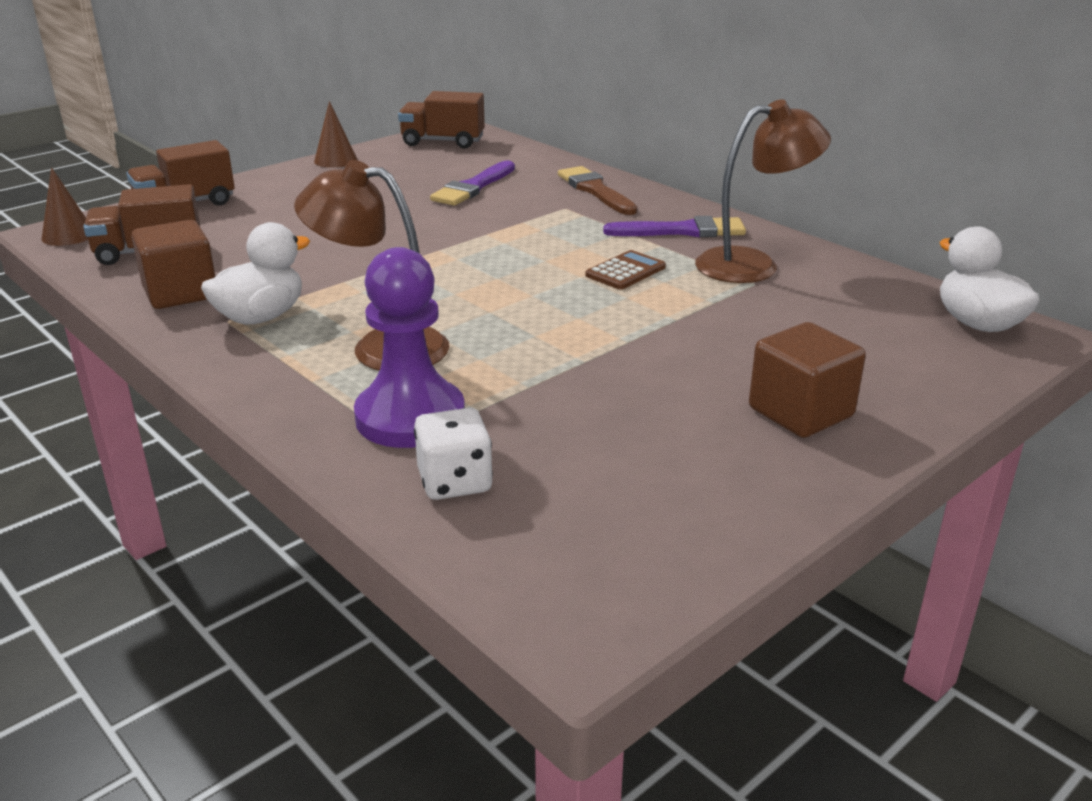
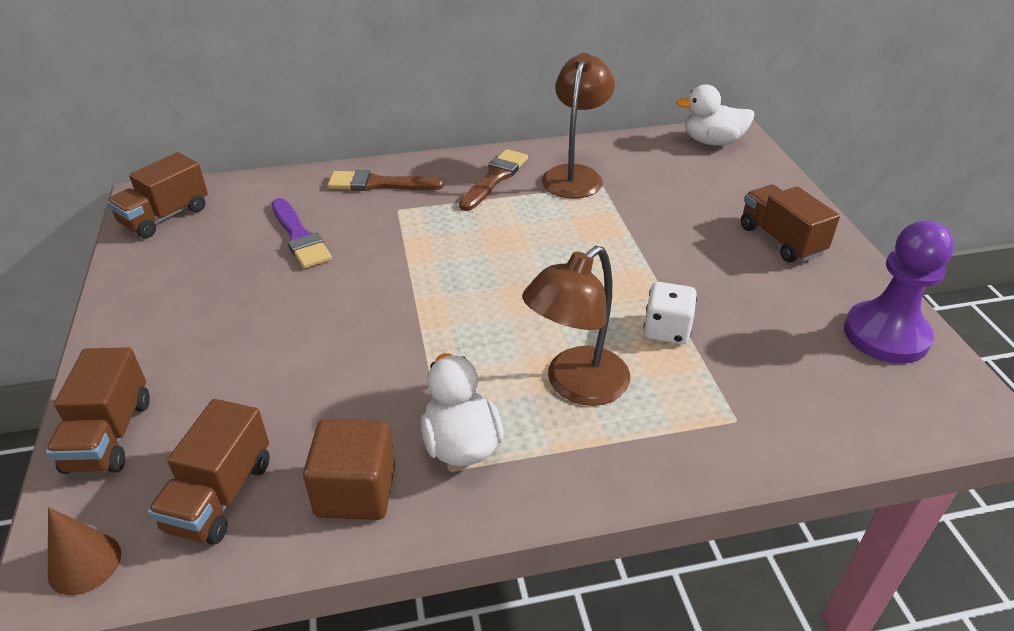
camera: 60 degrees left, 10 degrees up
(335, 160) = (121, 293): brown cone -> none
(410, 417) = (700, 404): purple pawn -> purple pawn (886, 335)
(454, 481) = (801, 410): white dice -> white dice (666, 330)
(625, 271) = (540, 226): brown calculator -> none
(682, 231) = (494, 178): purple brush -> brown brush
(800, 412) = (780, 240): brown cube -> brown truck

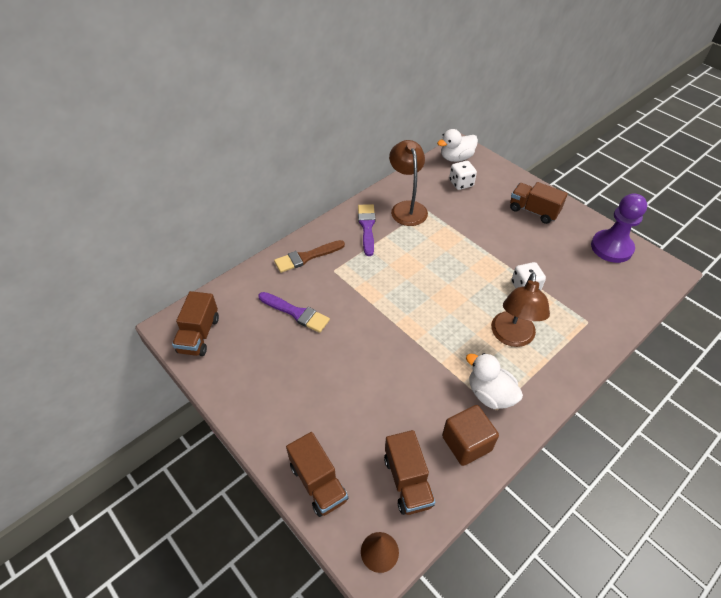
camera: 30 degrees left, 10 degrees up
(494, 178) = (367, 227): brown brush -> purple brush
(689, 172) = (461, 183): none -> white dice

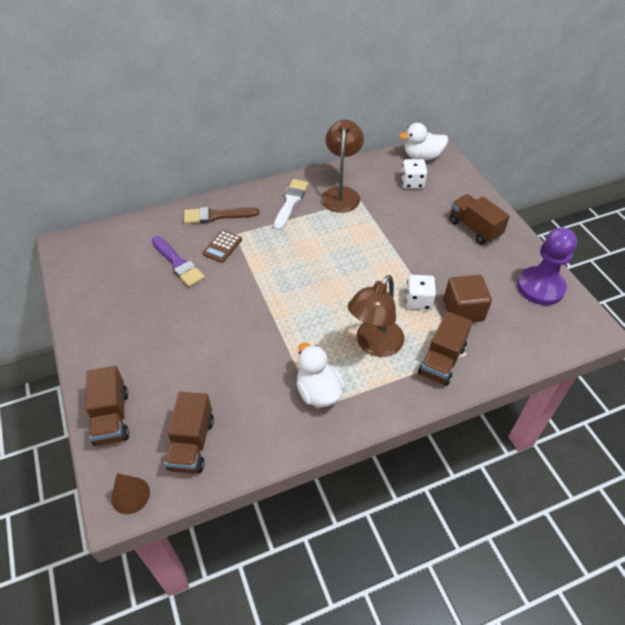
camera: 20 degrees right, 0 degrees up
(199, 335) = (83, 259): brown truck -> brown truck (442, 360)
(328, 285) = (222, 247): none -> brown calculator
(367, 227) = (290, 202): purple brush -> white brush
(466, 443) = (268, 429): brown cube -> brown cube (463, 310)

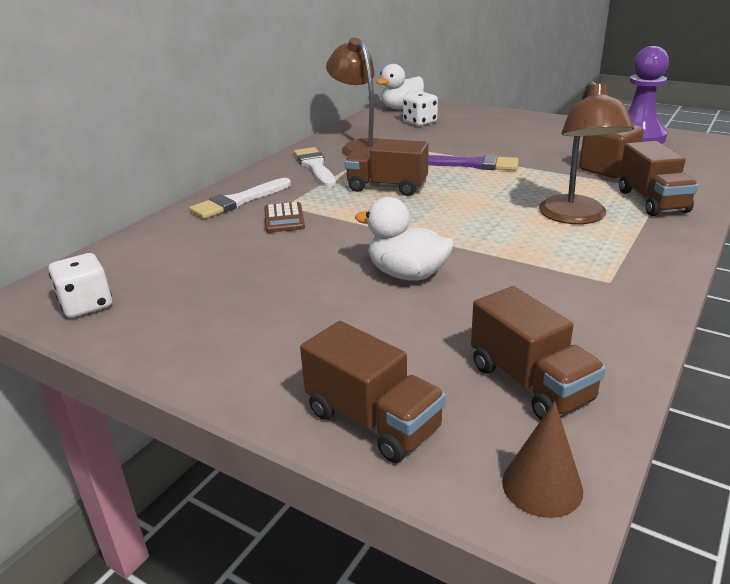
camera: 35 degrees left, 20 degrees down
(178, 263) = (244, 249): purple brush -> purple brush (472, 164)
(217, 216) = (238, 201): brown brush -> white brush
(318, 391) = (588, 269): white duck -> white duck (407, 274)
(418, 301) = (559, 178): white dice -> white dice (86, 305)
(474, 228) = (523, 127): brown truck -> brown truck (387, 187)

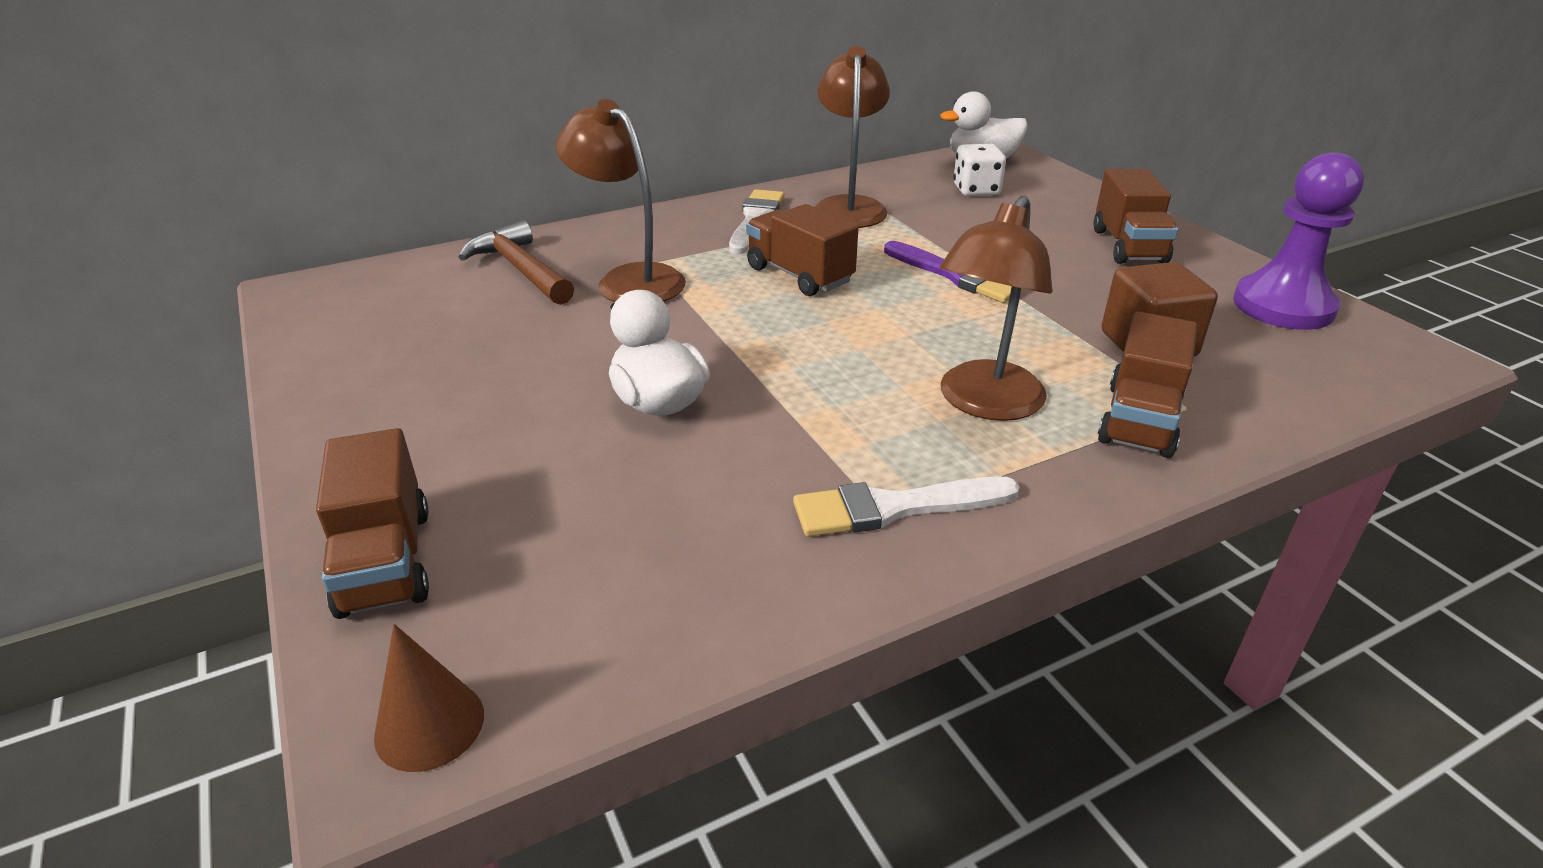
camera: 30 degrees right, 5 degrees up
(86, 305) = (329, 316): white dice -> none
(196, 234) = (520, 269): none -> brown hammer
(238, 201) = (614, 241): white brush -> white brush (894, 508)
(284, 218) = (629, 279): brown calculator -> brown lamp
(530, 383) = (592, 601): brown truck -> brown truck (1128, 246)

